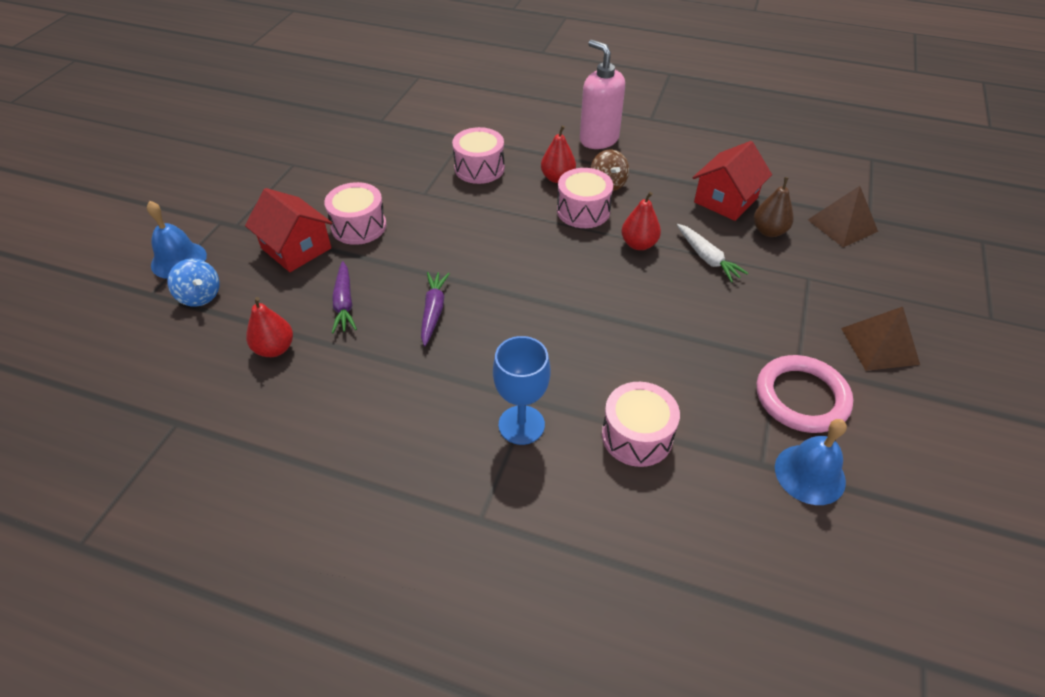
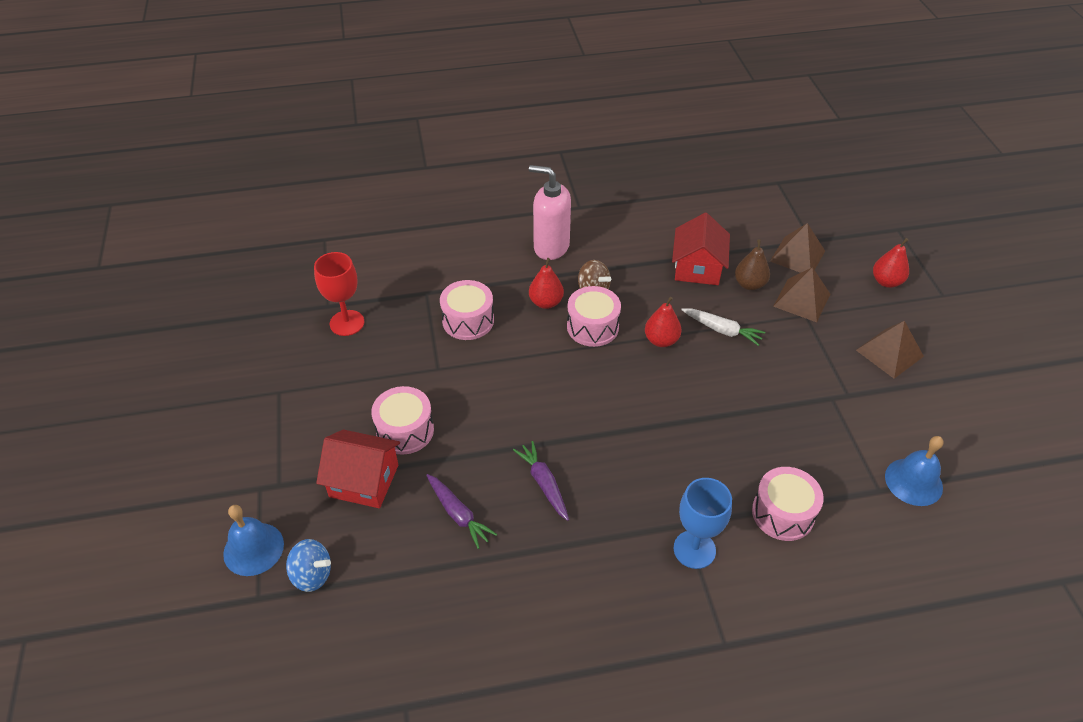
camera: 30 degrees left, 0 degrees up
(275, 349) = (433, 590): red pear -> red pear (886, 282)
(384, 137) = (347, 323): none -> red goblet
(801, 397) = (868, 422): pink ring -> none
(815, 263) = (802, 300): none -> brown pyramid

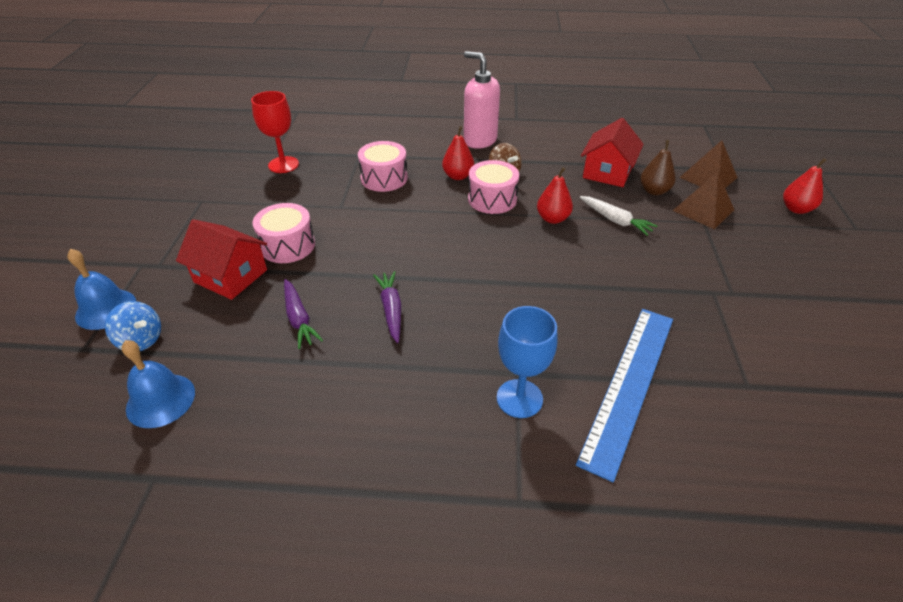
camera: 15 degrees right, 5 degrees down
(783, 513) = (629, 385): pink drum -> blue ruler
(889, 353) = (787, 266): brown pyramid -> none
(913, 481) = (791, 385): blue bell -> blue bell (160, 400)

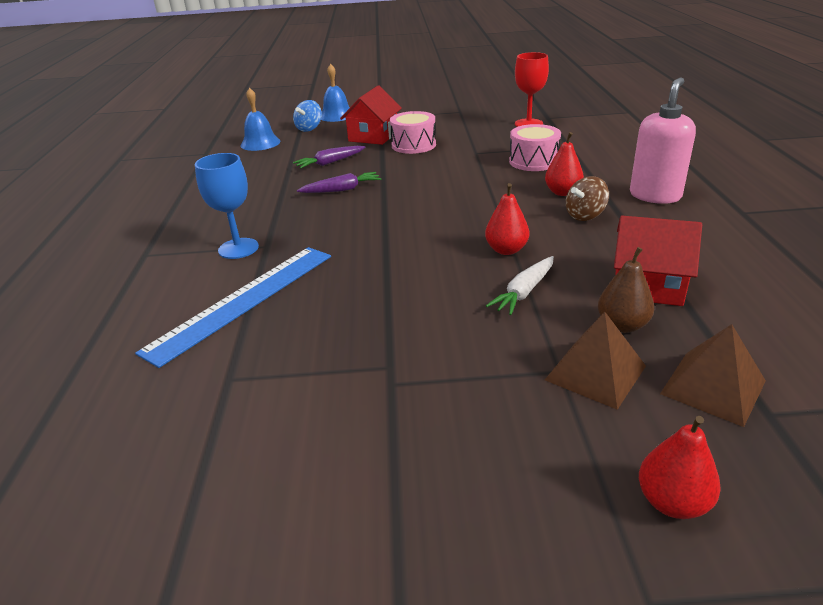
camera: 85 degrees right, 10 degrees down
(492, 199) = (527, 214): pink drum -> none
(629, 385) = (243, 301): blue ruler -> blue ruler turned 75 degrees counterclockwise

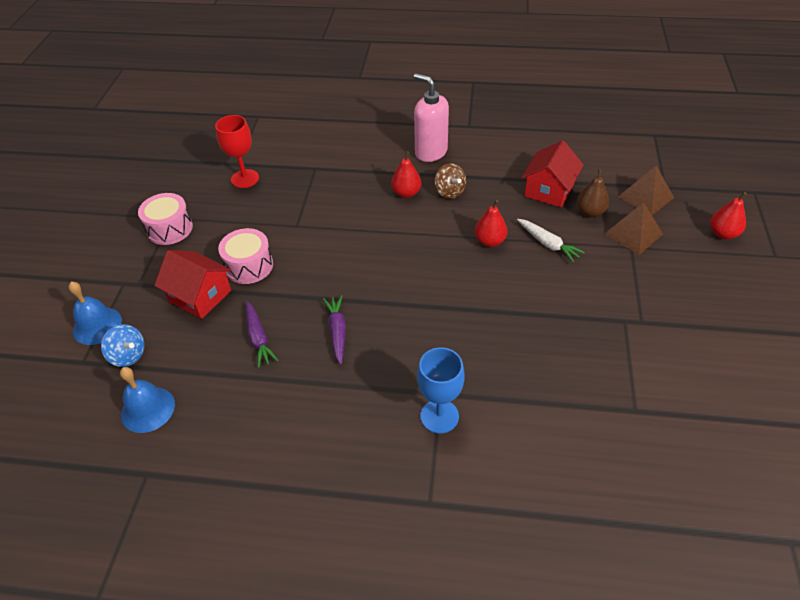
camera: 80 degrees left, 15 degrees up
(243, 301) = (533, 407): blue ruler -> none
(533, 161) = (337, 195): pink drum -> pink drum (170, 229)

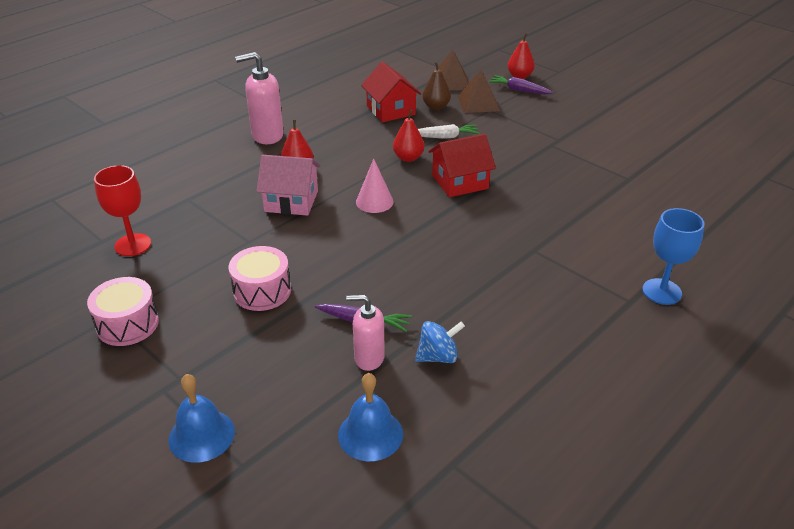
camera: 55 degrees left, 10 degrees down
(128, 355) = (278, 424): blue spinning top -> blue spinning top (438, 356)
(200, 296) = (259, 339): red house -> red house (460, 182)
(222, 363) = (369, 358): none -> pink soap dispenser
(337, 331) = (411, 273): purple carrot -> purple carrot (519, 90)
(362, 215) = (291, 201): none -> pink house
(407, 258) = (374, 202): none -> pink cone
(439, 416) = (555, 260): blue goblet -> blue goblet (661, 291)
(449, 192) = (328, 149): brown spinning top -> none

